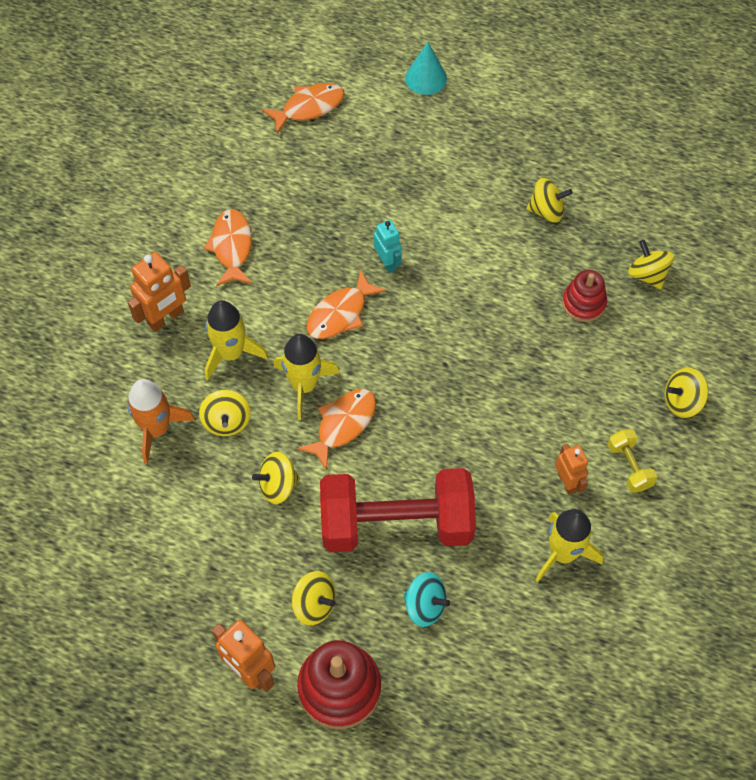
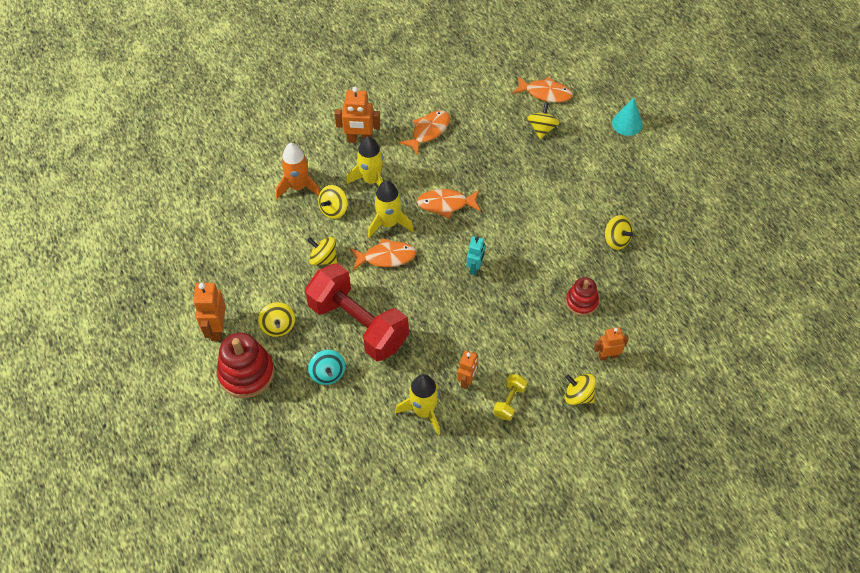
camera: 45 degrees right, 5 degrees down
(387, 262) = (498, 199): turquoise robot -> turquoise robot (475, 267)
(647, 274) = (636, 317): yellow spinning top -> yellow spinning top (542, 129)
(664, 337) = (607, 356): none -> orange robot

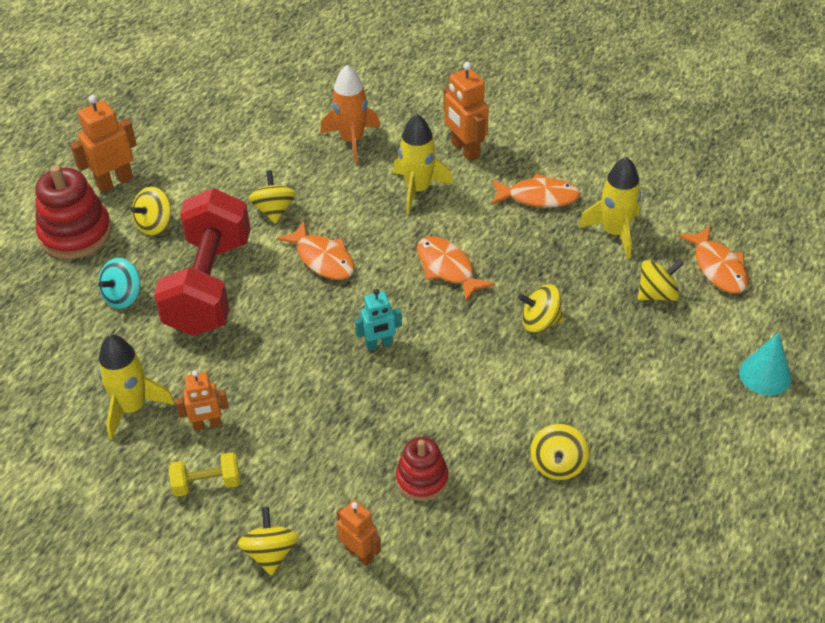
camera: 55 degrees right, 10 degrees down
(334, 209) = (348, 182): yellow spinning top -> yellow spinning top (540, 322)
(389, 223) = (372, 235): yellow rocket -> yellow rocket (615, 232)

